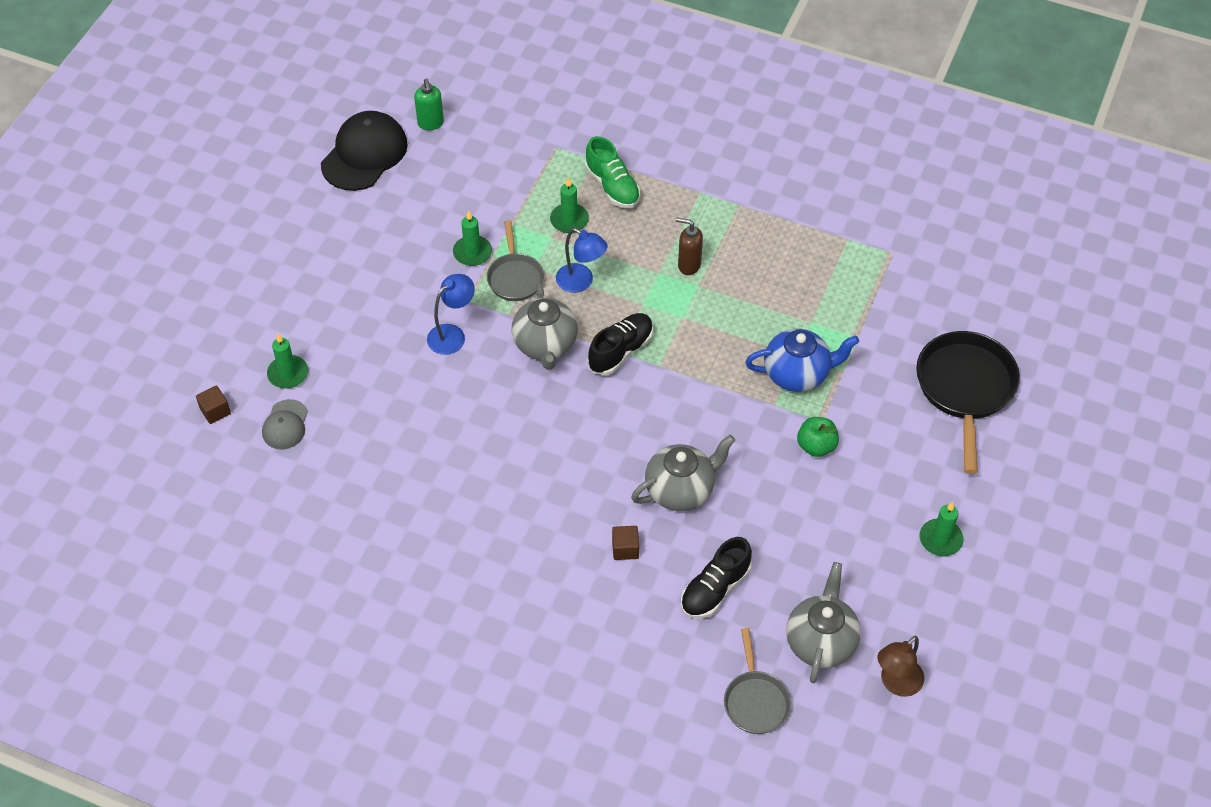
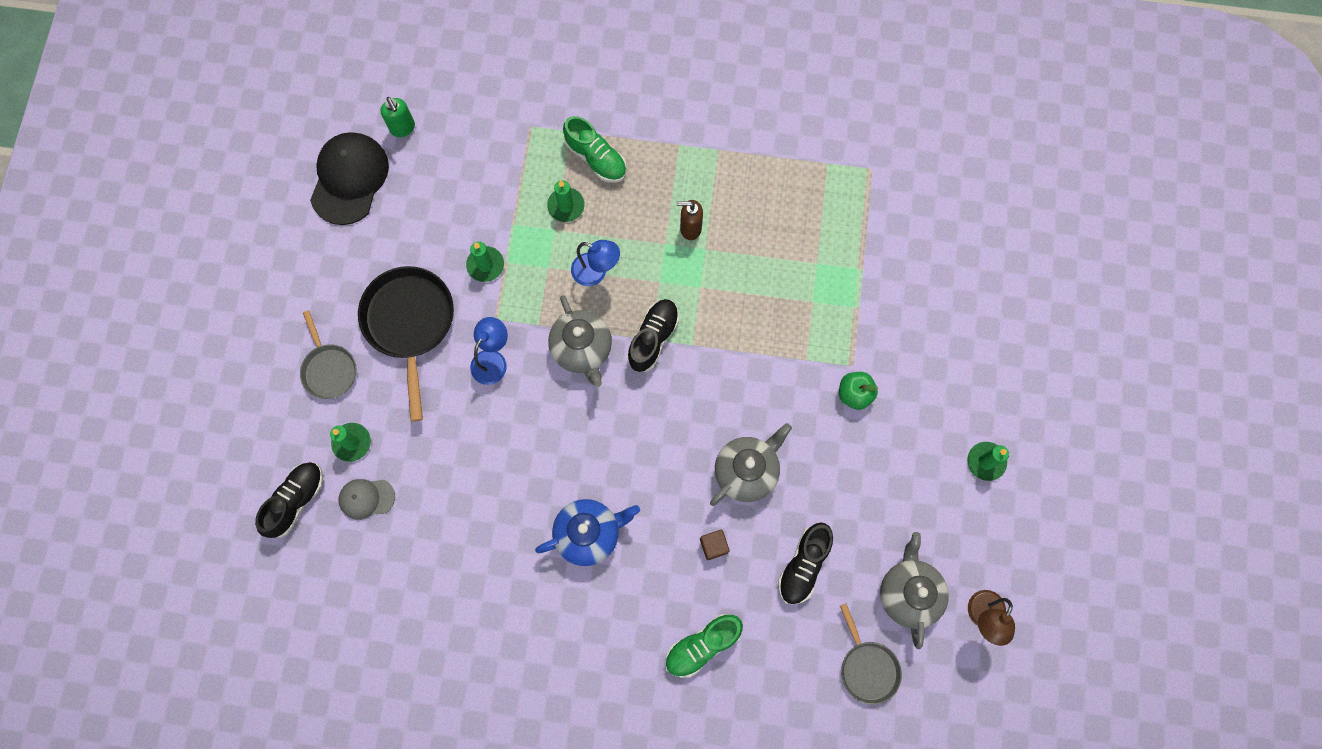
camera: 15 degrees left, 20 degrees up
(215, 411) = (296, 501): brown cube -> black shoe
(285, 425) = (366, 498): grey cap -> grey cap turned 90 degrees clockwise
(515, 277) = (533, 282): grey pan -> grey pan (329, 369)
(584, 637) = (702, 645): none -> green shoe
(797, 374) = (819, 321): blue teapot -> blue teapot (589, 534)
(965, 389) = (971, 299): black pan -> black pan (410, 323)

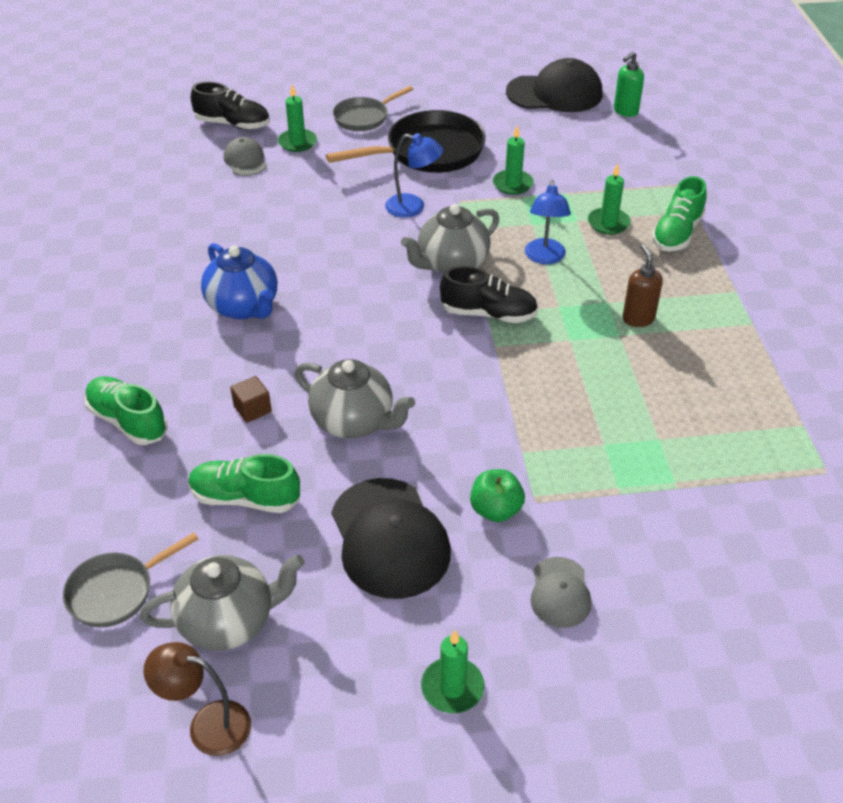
camera: 75 degrees right, 30 degrees down
(803, 565) = (245, 498): black shoe -> green shoe
(863, 472) = (389, 538): none -> black cap
(931, 374) = (560, 592): none -> grey cap

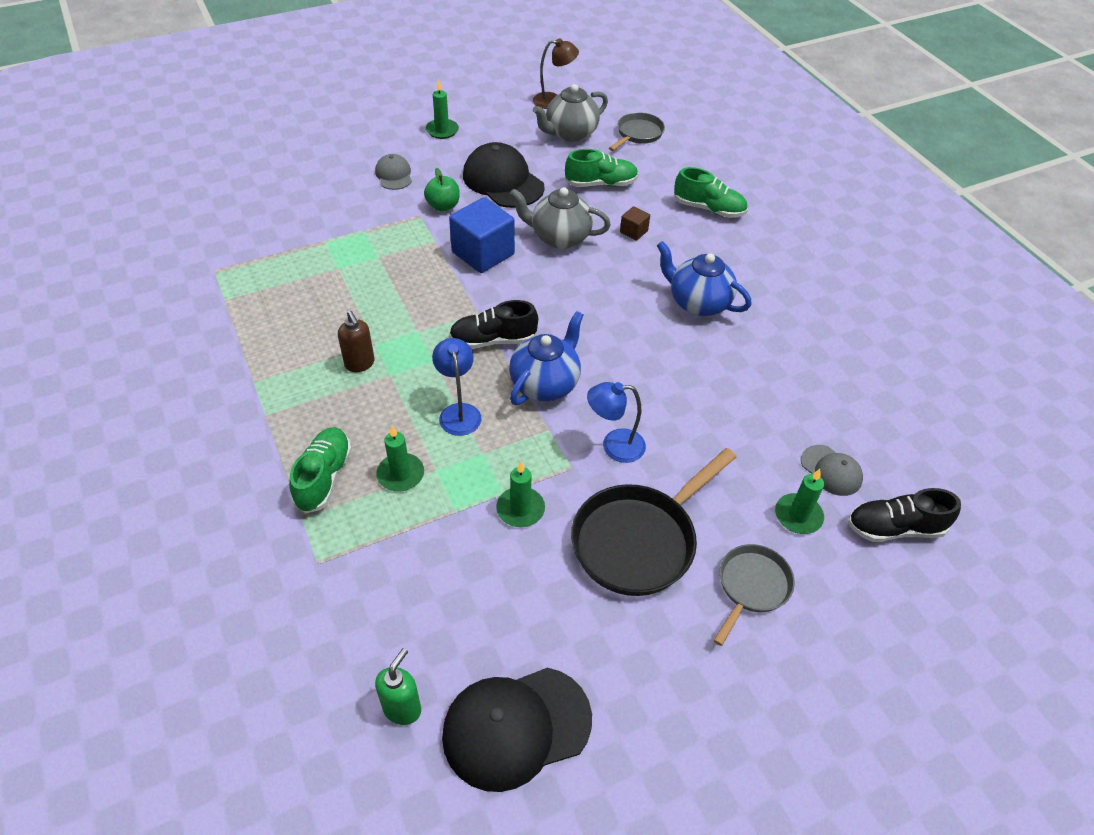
camera: 160 degrees right, 5 degrees up
(451, 264) = (545, 384): grey teapot -> blue teapot
(464, 420) = (483, 253): none -> blue cube

